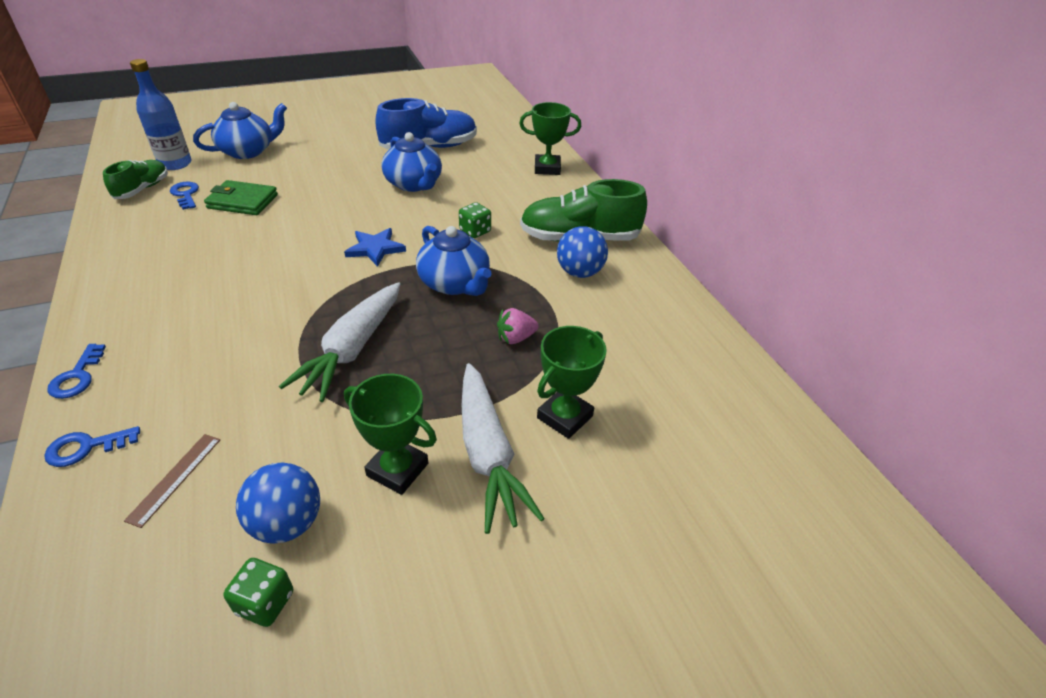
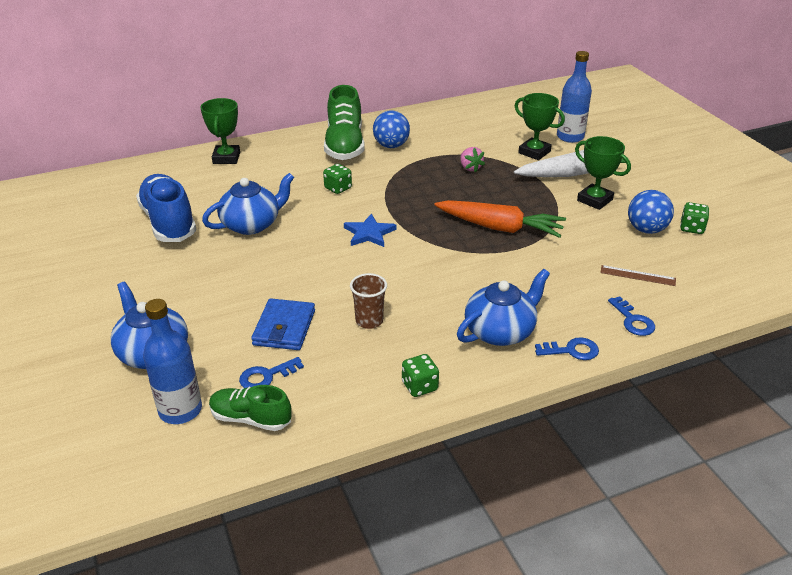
camera: 90 degrees left, 5 degrees down
(111, 267) = (419, 386): none -> green dice
(224, 243) = (369, 321): none -> brown cup
(242, 201) = (284, 328): green wallet -> blue wallet
(352, 349) = (500, 228): white carrot -> orange carrot
(397, 469) = (594, 200): green trophy -> green trophy turned 75 degrees counterclockwise
(455, 284) = (413, 193): blue teapot -> blue teapot (500, 331)
(627, 478) = (570, 137): none -> blue bottle

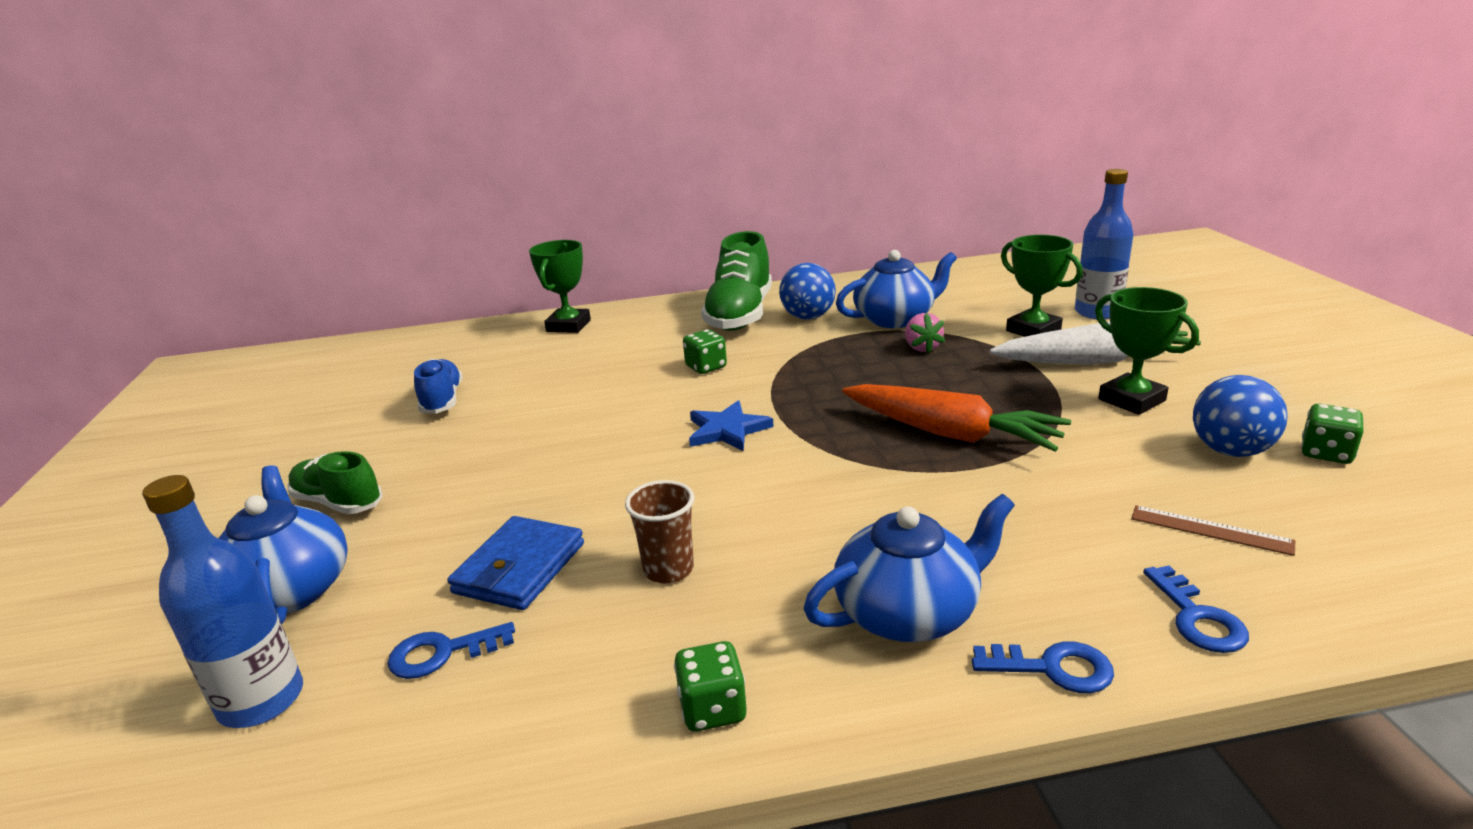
camera: 15 degrees right, 10 degrees down
(169, 222) = (442, 400): blue shoe -> blue shoe, size x0.59
(250, 419) = (367, 735): green shoe -> green shoe (338, 502)
(252, 224) = (556, 409): blue teapot -> blue teapot (895, 319)

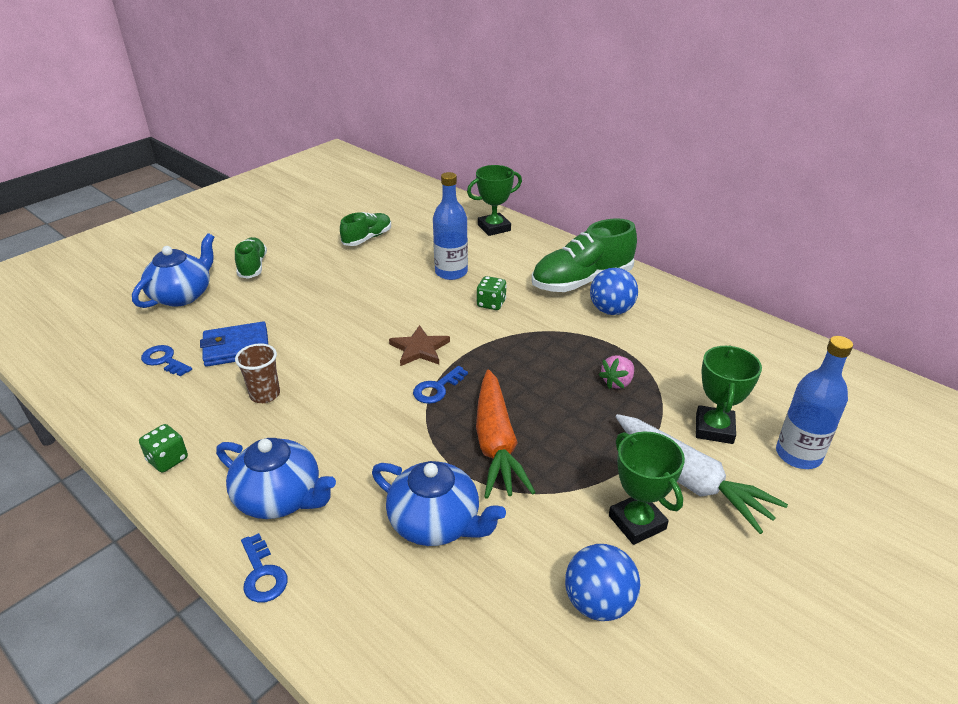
camera: 50 degrees right, 10 degrees up
(261, 701) = (113, 332): blue bottle -> blue bottle (451, 272)
(442, 400) = (367, 238): blue shoe -> green shoe
(727, 430) = (419, 349): blue star -> brown star
(895, 319) = (654, 351): blue teapot -> blue teapot (436, 523)
(1131, 400) = (637, 522): green trophy -> green trophy turned 45 degrees counterclockwise
(1197, 617) = (350, 630): blue key -> blue key (437, 388)
(1210, 530) = (464, 615): brown ruler -> none
(1326, 453) = (647, 668): green dice -> none

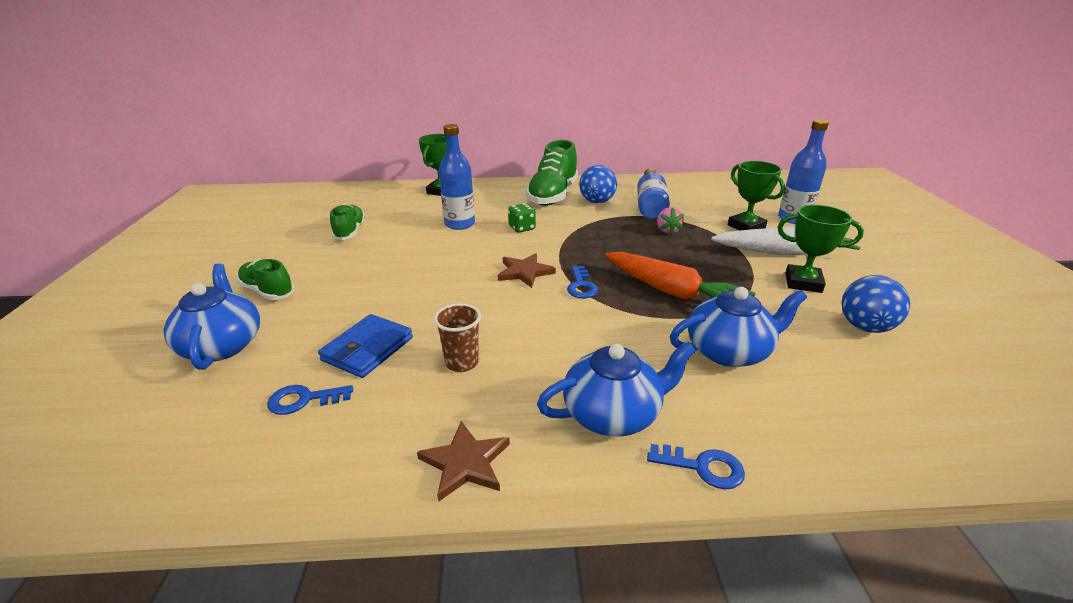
camera: 45 degrees left, 5 degrees down
(168, 460) = (465, 463): green dice -> brown star
(661, 343) = (650, 204): none -> blue bottle

